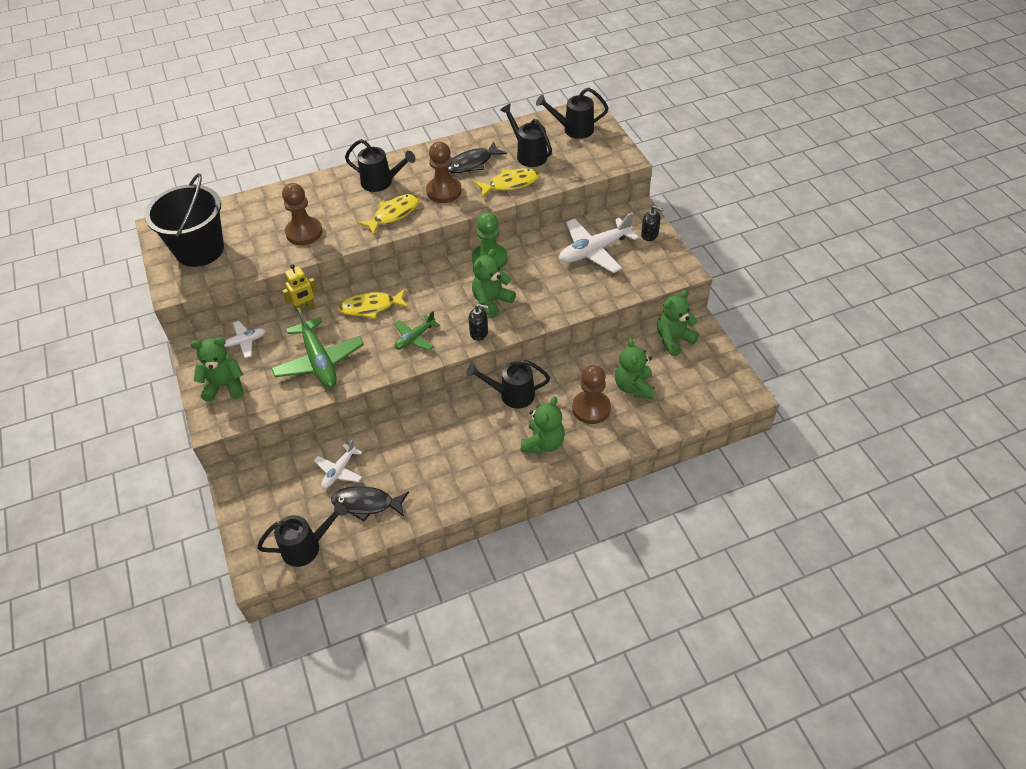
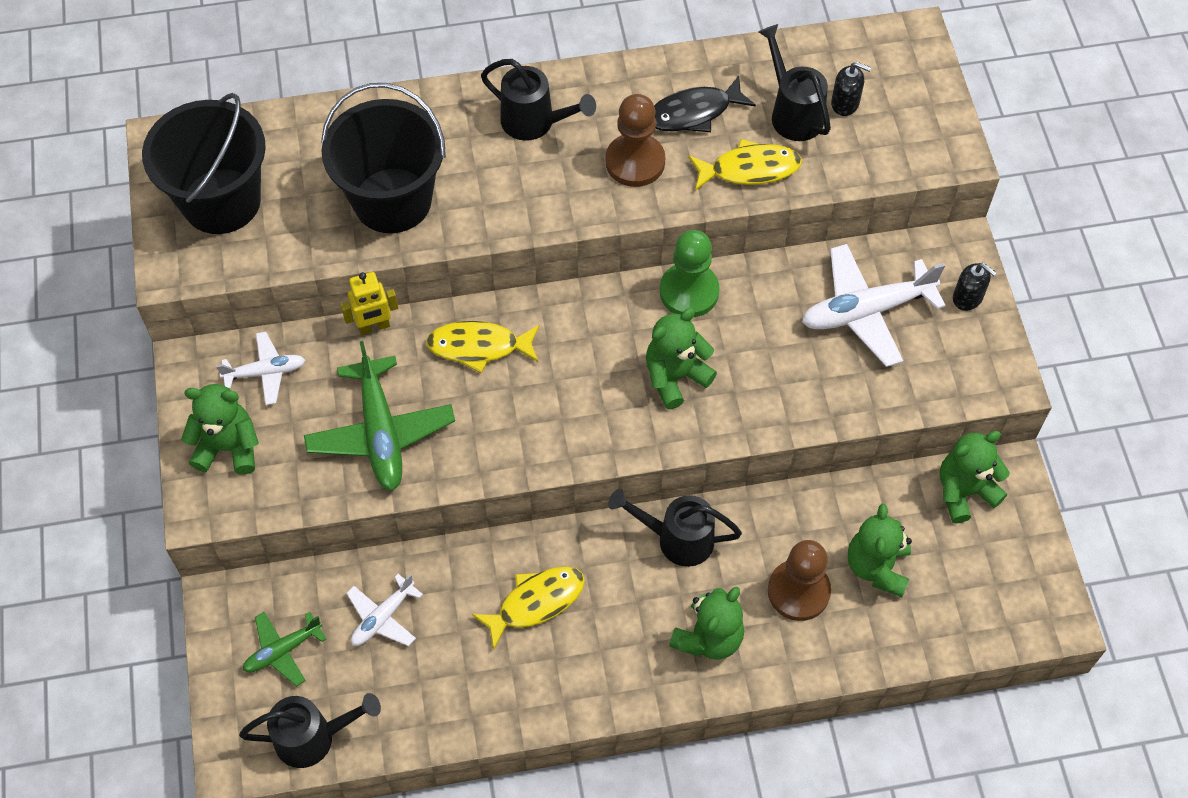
camera: 10 degrees right, 10 degrees up
(304, 232) = (392, 200): brown pawn -> black bucket
(367, 504) = (415, 684): black fish -> none
(393, 214) = (543, 193): yellow fish -> yellow fish (536, 603)
(415, 338) = (538, 421): green plane -> green plane (283, 651)
(479, 332) = (643, 432): black soap dispenser -> black soap dispenser (845, 103)
(574, 129) = (882, 74): black watering can -> none

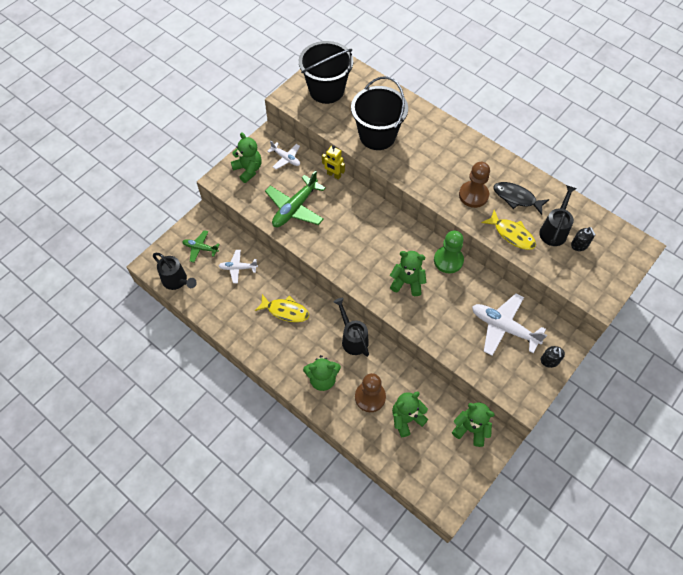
camera: 50 degrees right, 0 degrees up
(479, 347) = (357, 211): yellow fish -> none
(534, 123) = (455, 152): black watering can -> none

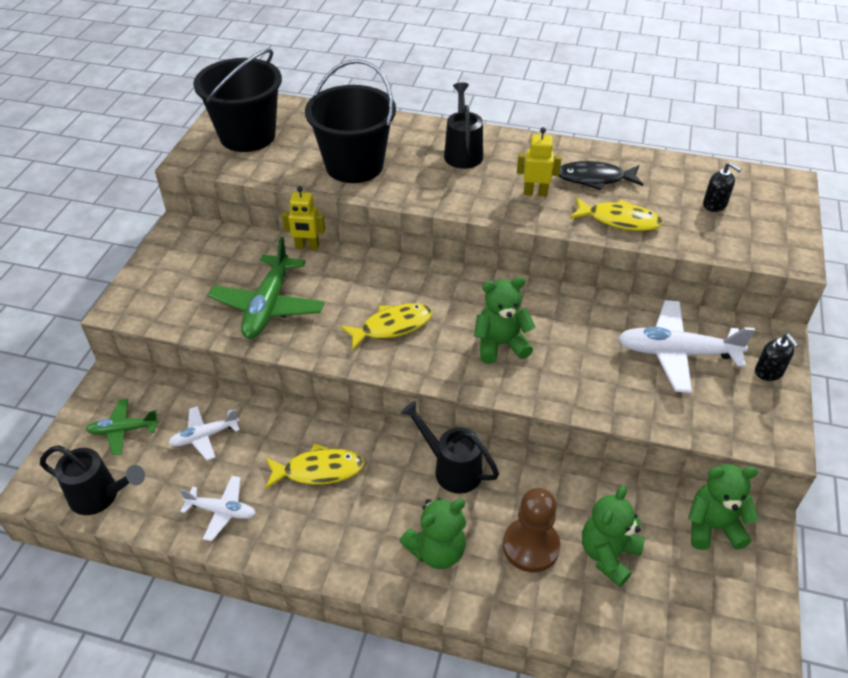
camera: 25 degrees left, 15 degrees down
(248, 170) = (165, 280): green teddy bear -> none
(286, 158) = (220, 248): white plane -> white plane (222, 511)
(354, 247) = (392, 327): none -> yellow fish
(448, 260) = (541, 296): green pawn -> none
(473, 195) = (535, 193): brown pawn -> yellow robot
(554, 230) = (670, 199): black watering can -> black watering can (463, 152)

